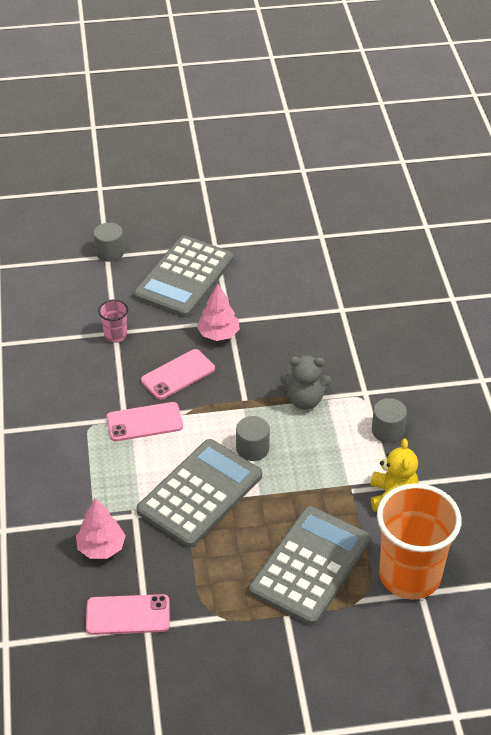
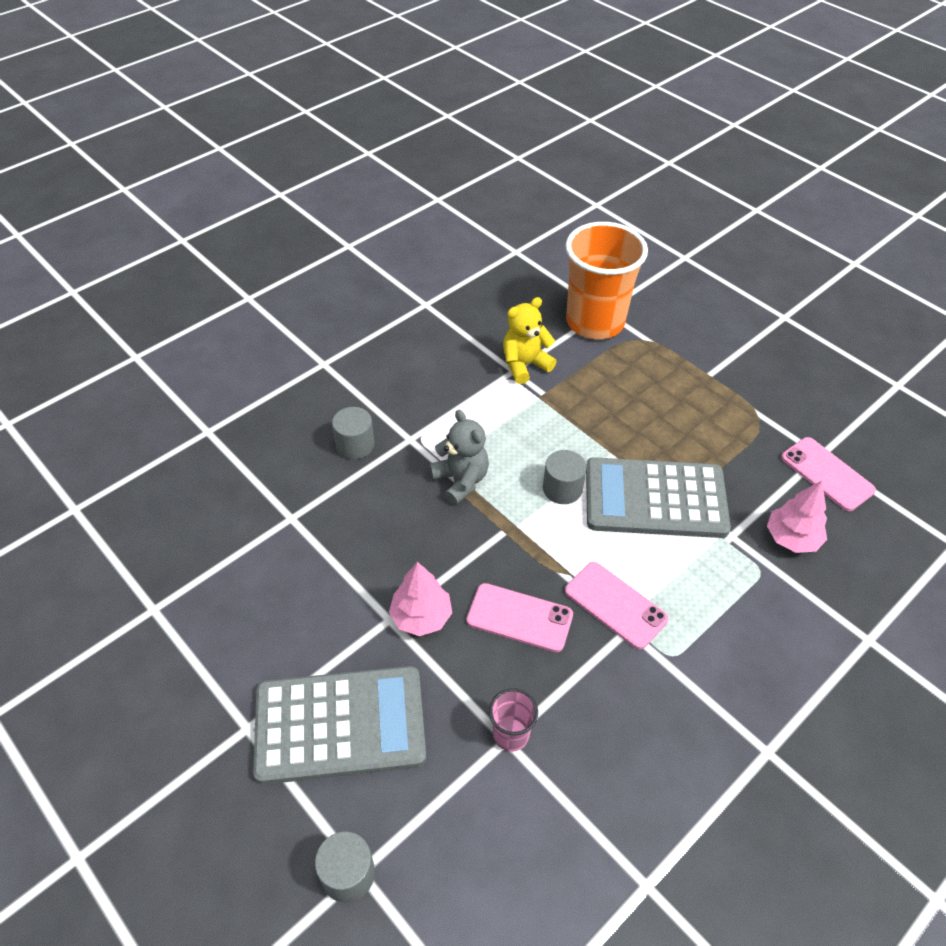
camera: 125 degrees left, 5 degrees up
(310, 565) = (648, 382): grey calculator -> none
(388, 430) = (448, 400): grey cylinder -> grey cylinder (355, 445)

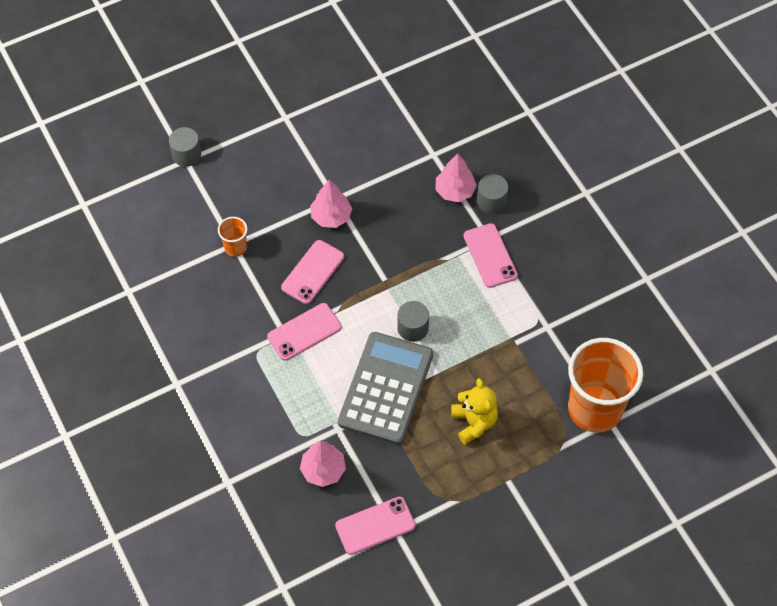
camera: 105 degrees right, 10 degrees up
(340, 724) = (271, 162): grey calculator -> none
(346, 484) = (455, 191): none -> pink tree
(435, 433) = (490, 255): none -> pink phone
(461, 480) = (438, 263): grey teddy bear -> none
(511, 734) = (235, 247): pink cup -> orange cup
(525, 365) = (552, 337): yellow teddy bear -> yellow teddy bear (474, 422)

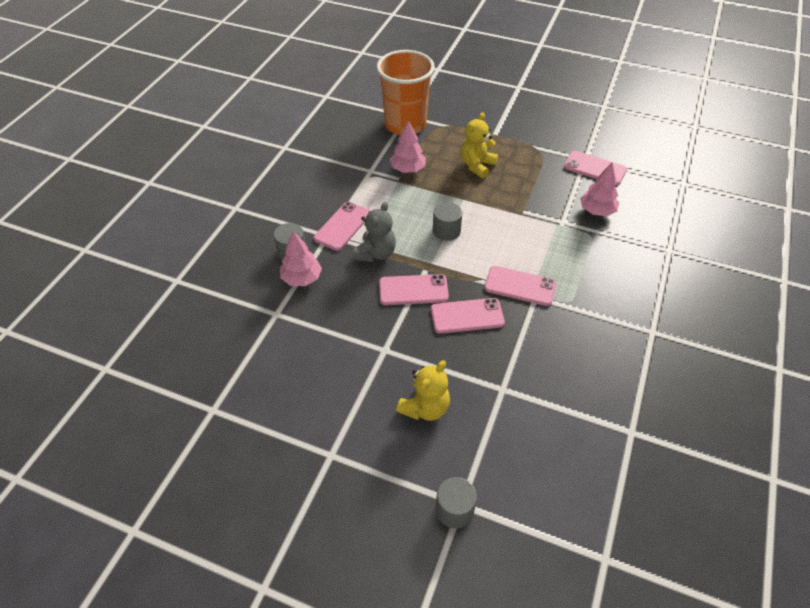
camera: 130 degrees left, 10 degrees down
(235, 247) = (504, 385): orange cup -> none
(266, 189) = (425, 408): none -> yellow teddy bear
(331, 216) = (404, 340): pink tree -> pink tree (408, 169)
(372, 256) = (413, 290): none -> pink phone
(386, 388) = (506, 217): grey calculator -> none
(435, 258) = (376, 253): none -> grey teddy bear

